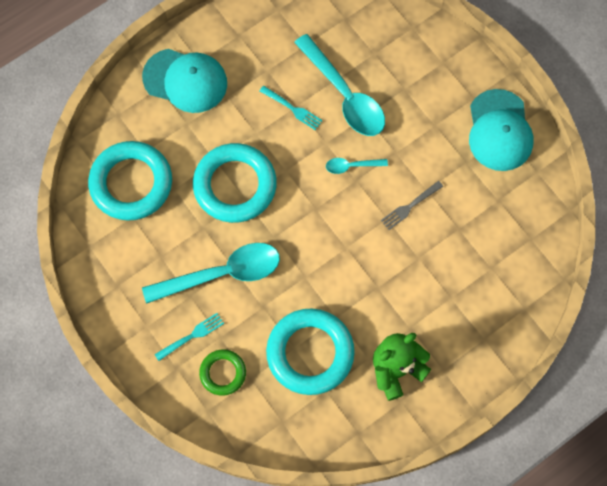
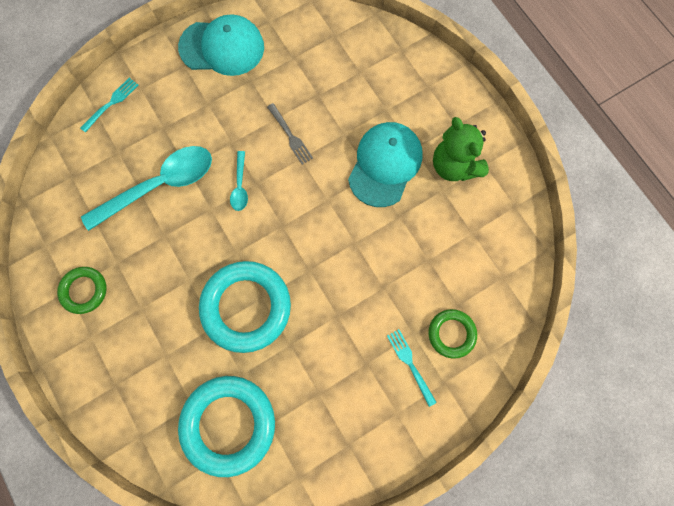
camera: 85 degrees left, 5 degrees up
(185, 80) = (112, 354): turquoise cap -> turquoise cap (385, 165)
(222, 274) = (344, 327): turquoise spoon -> none
(239, 49) = (84, 290): none -> green ring
(292, 109) = (166, 239): turquoise fork -> turquoise fork (111, 103)
(310, 353) = (434, 244): turquoise ring -> none

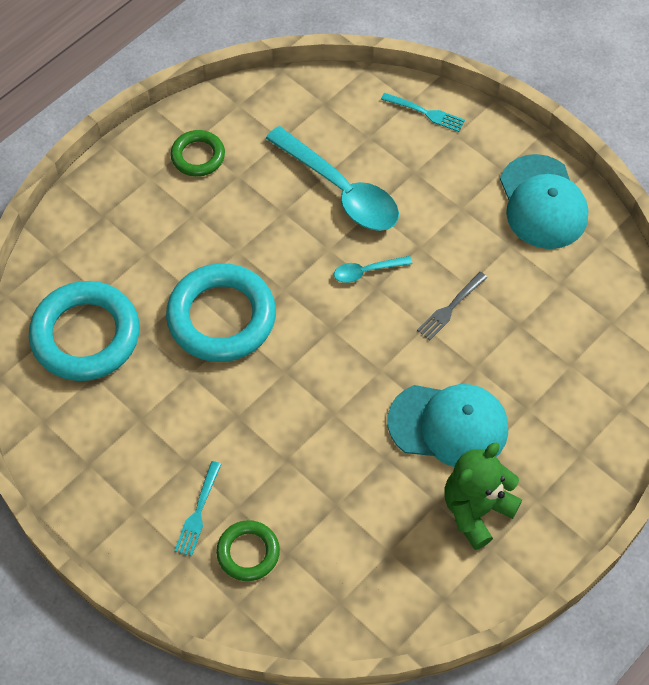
camera: 75 degrees right, 15 degrees down
(410, 364) = (198, 512): turquoise fork -> turquoise fork turned 150 degrees clockwise

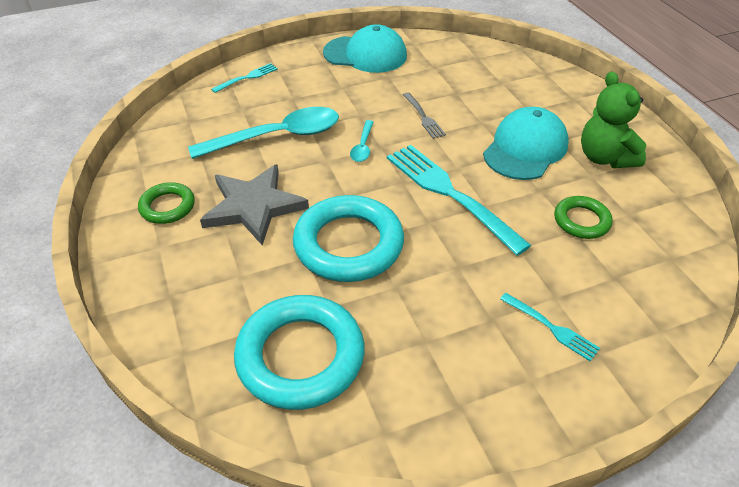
camera: 65 degrees left, 15 degrees down
(231, 221) = (254, 206): none -> grey star
(248, 552) = (607, 304): green ring -> green ring (581, 221)
(334, 376) = (450, 194): none -> turquoise fork

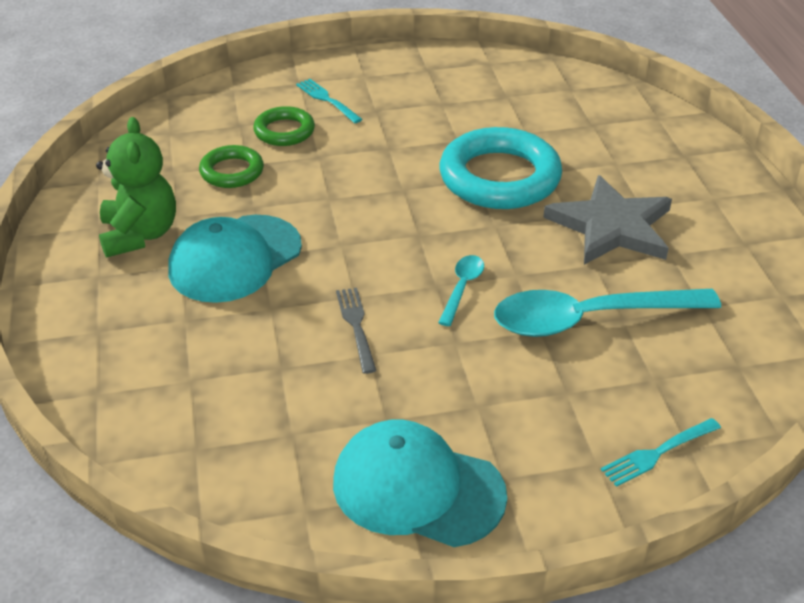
camera: 170 degrees left, 5 degrees down
(167, 206) = (720, 238): green ring -> green ring (284, 131)
(300, 356) = (552, 105): turquoise ring -> none
(450, 194) = (366, 214): turquoise fork -> none

